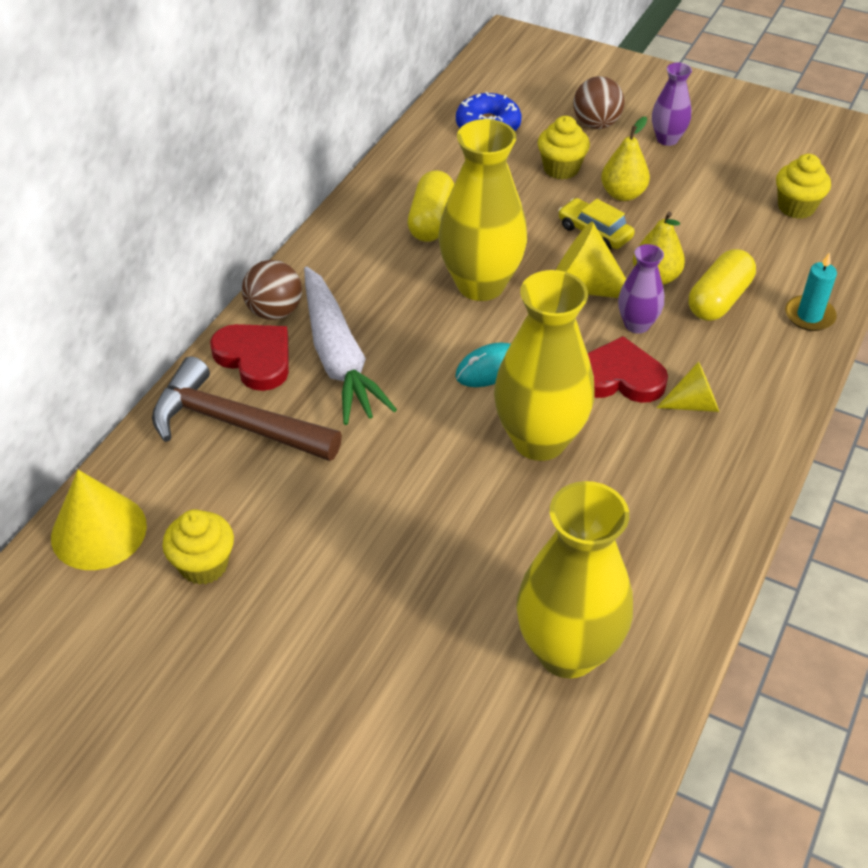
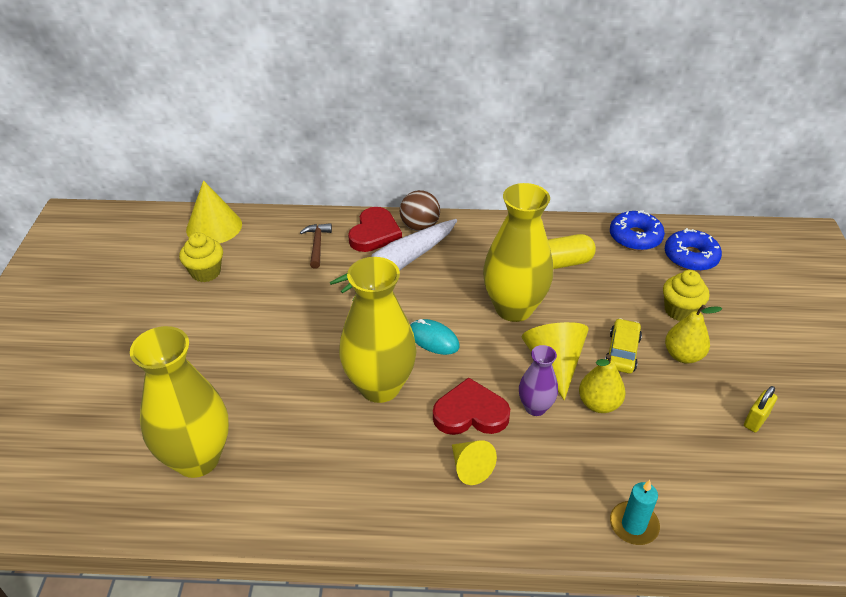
camera: 65 degrees right, 5 degrees down
(234, 424) = (317, 245): brown hammer -> brown hammer, size x0.49
(429, 149) = (635, 237): none -> blue donut
(596, 124) = (756, 314): brown ball -> none
(619, 377) = (470, 413): red heart -> red heart turned 75 degrees counterclockwise
(667, 139) = (782, 363): purple vase -> none
(718, 300) = (604, 453): yellow capsule -> none
(726, 187) = (756, 420): none -> yellow padlock
(796, 207) = (777, 479): yellow cupcake -> none

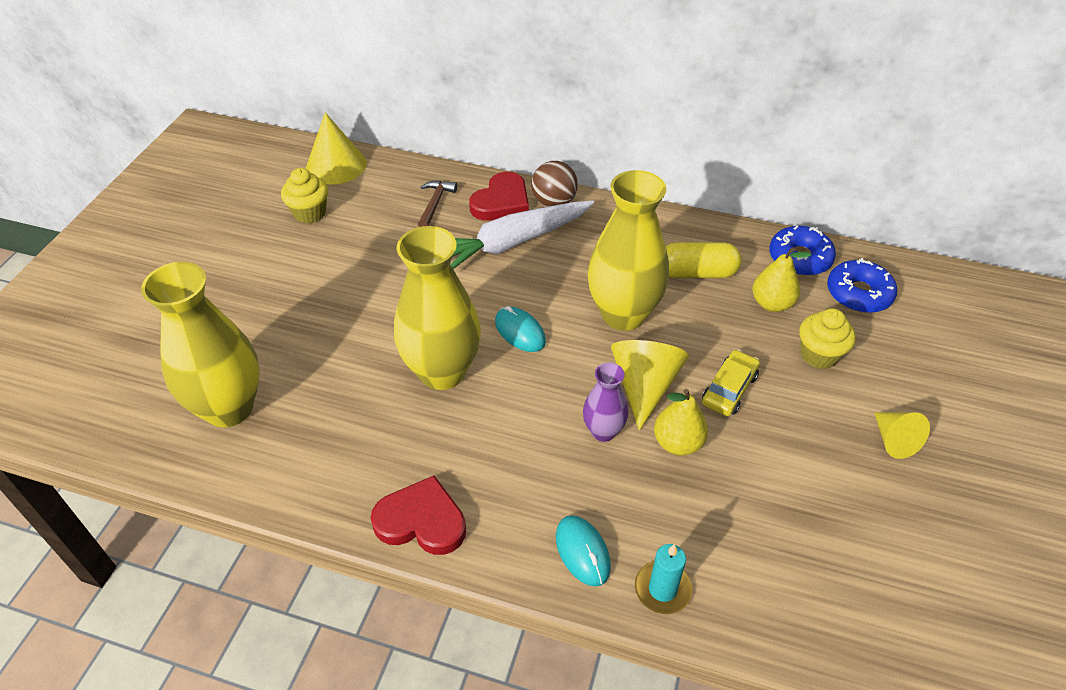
camera: 15 degrees right, 5 degrees up
(470, 413) = (528, 422): red heart -> red heart (421, 521)
(470, 468) = (504, 482): yellow cone -> yellow cone (894, 440)
(557, 510) = (582, 551): none -> turquoise mouse
(683, 355) = (801, 408): yellow pear -> yellow pear (772, 304)
(756, 420) = (859, 503): yellow padlock -> none

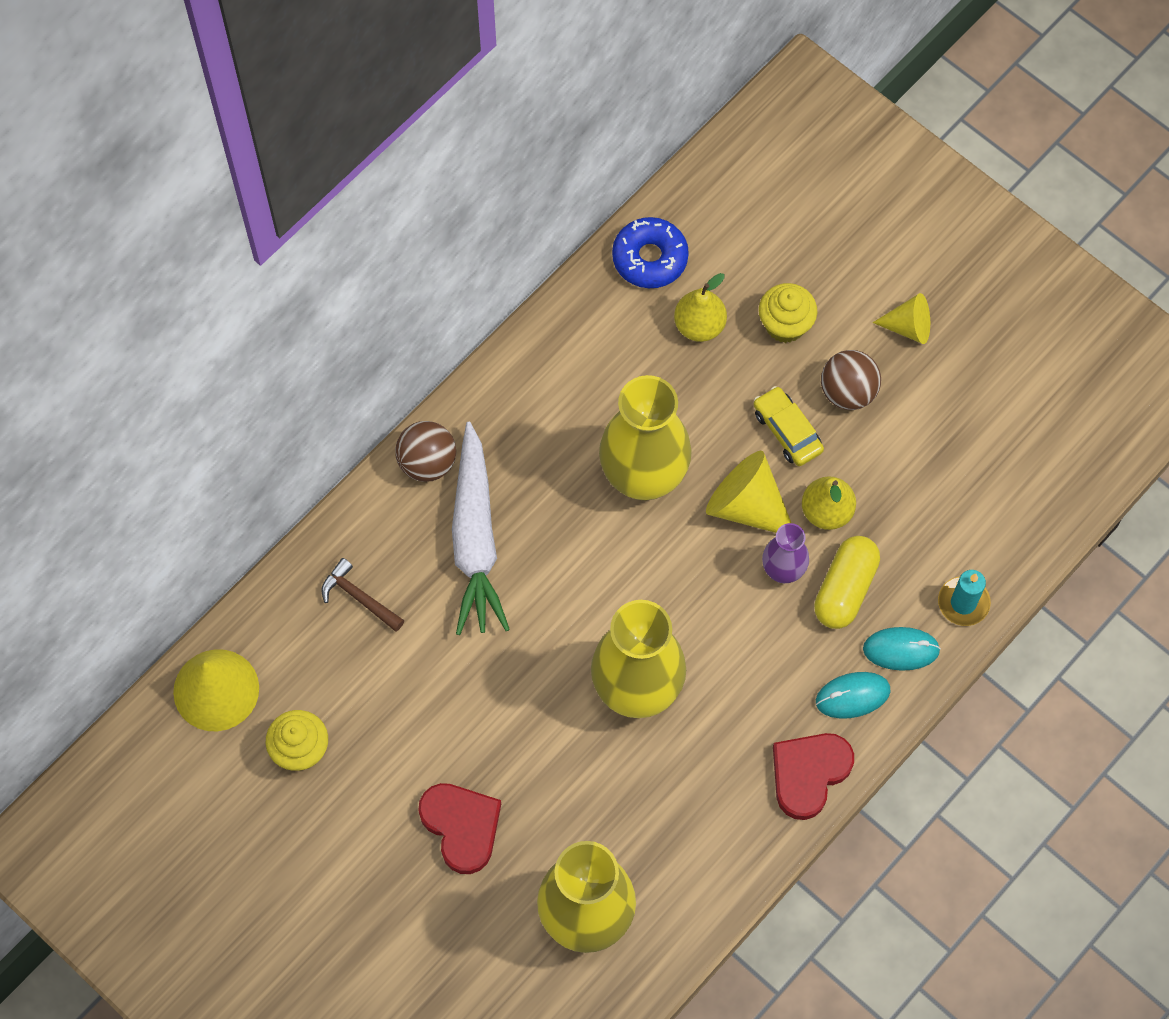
camera: 65 degrees left, 20 degrees up
(501, 202) = (395, 520): red heart -> red heart (461, 826)
(520, 332) = (618, 590): turquoise mouse -> turquoise mouse (852, 696)
(697, 273) = (620, 372): yellow capsule -> yellow capsule (845, 589)
(797, 418) = (848, 392): none -> brown ball
(858, 294) = (727, 236): blue donut -> none

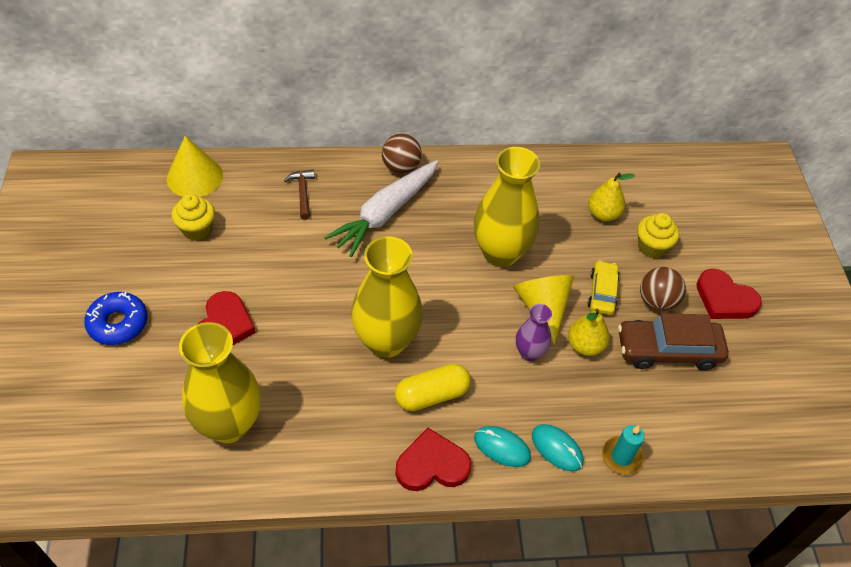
camera: 40 degrees right, 15 degrees down
(650, 258) = (607, 170): blue donut -> blue donut (118, 323)
(845, 589) = (555, 390): yellow capsule -> yellow capsule (432, 395)
(906, 442) = (668, 350): none -> brown car
(908, 327) = (724, 299): yellow cone -> red heart

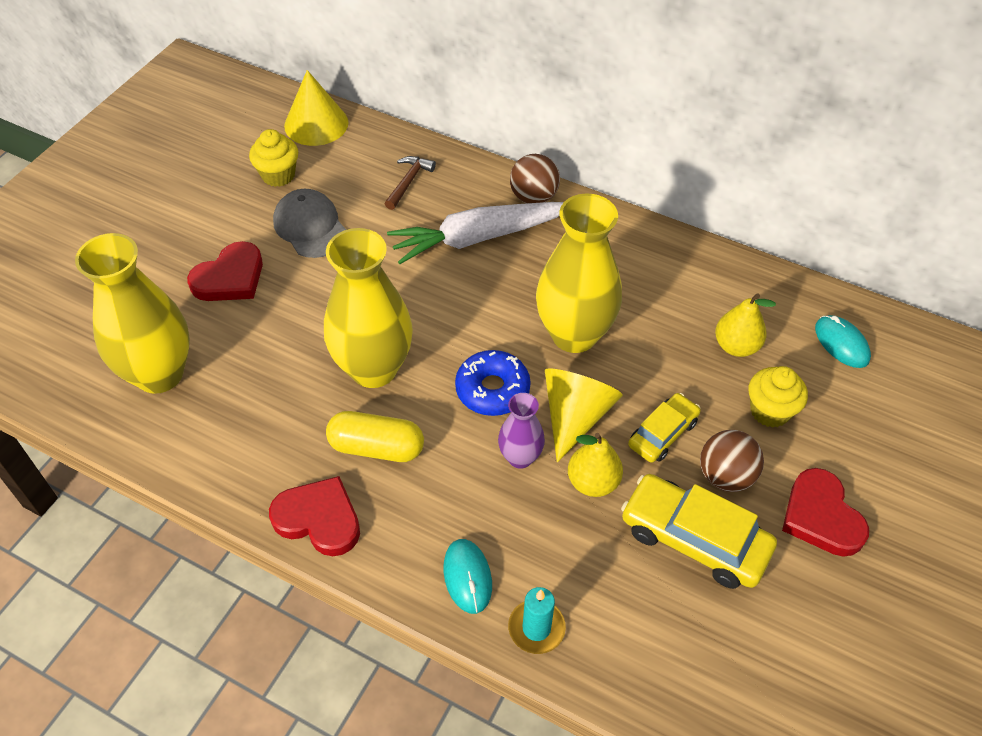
camera: 35 degrees right, 0 degrees up
(118, 323) = (139, 232): blue donut -> blue donut (492, 389)
(255, 258) = (310, 227): none -> grey cap
(502, 447) = (407, 542): turquoise mouse -> turquoise mouse (841, 343)
(668, 350) = (694, 539): brown car -> yellow car

